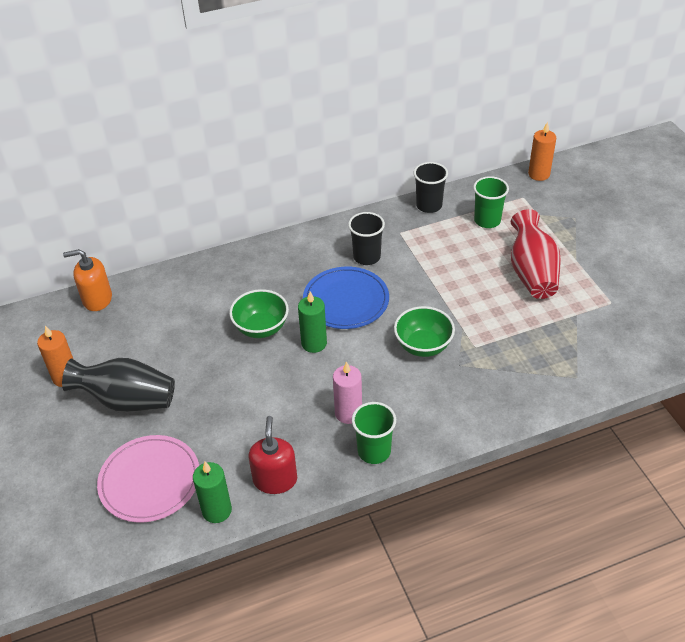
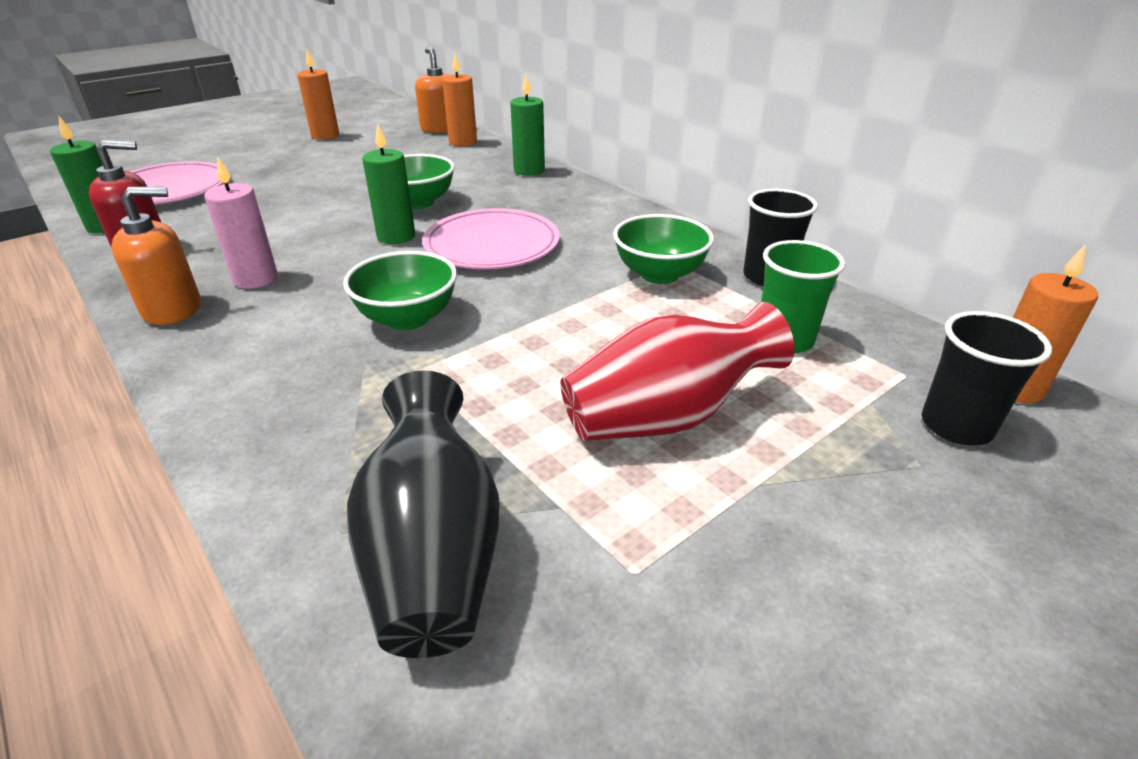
camera: 70 degrees right, 10 degrees down
(127, 401) = (290, 162): black vase -> black vase (433, 554)
(143, 290) = (463, 142): none -> orange candle
(230, 263) = (529, 170): none -> green candle
(346, 300) = (492, 244): blue plate -> pink plate
(367, 257) = (597, 245): black cup -> black cup (956, 426)
(374, 451) = (172, 309): green cup -> orange soap dispenser
(411, 242) = (659, 274): none -> green bowl

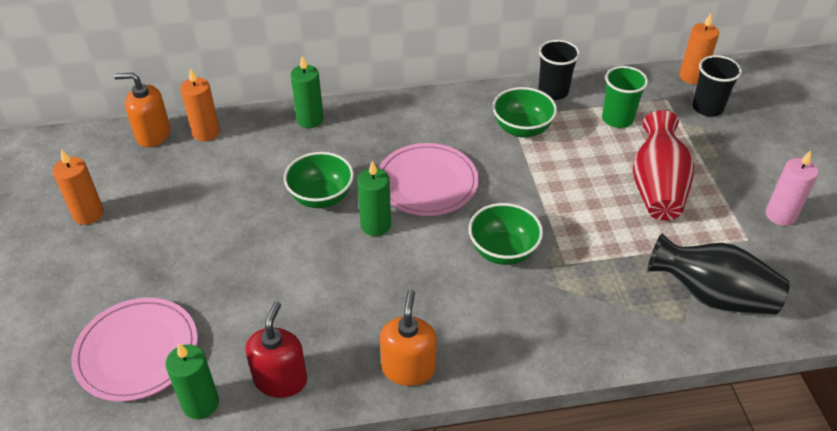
camera: 60 degrees left, 10 degrees up
(256, 279) = (391, 315): pink candle -> pink candle (780, 215)

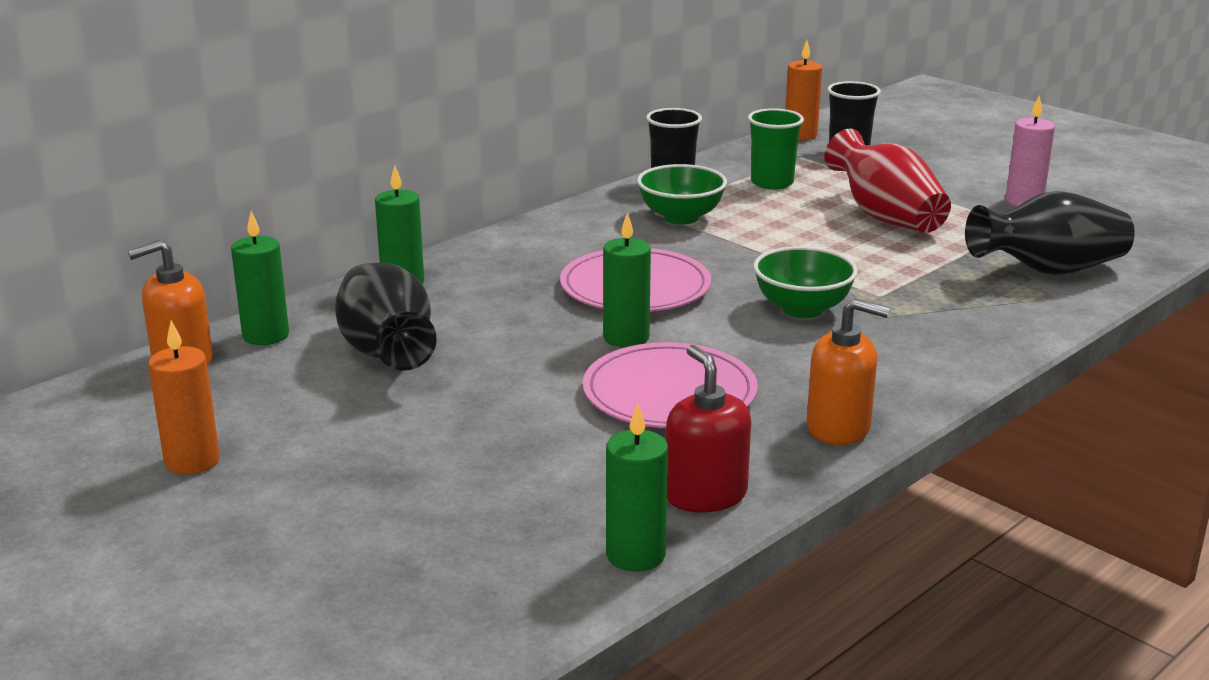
camera: 35 degrees left, 20 degrees down
(137, 351) = (473, 549): pink plate -> pink plate (669, 393)
(206, 132) = (266, 335): orange candle -> green candle
(246, 175) = (386, 352): none -> black vase
(321, 197) = (520, 338): green bowl -> none
(408, 368) = (838, 428): orange soap dispenser -> orange soap dispenser turned 135 degrees clockwise

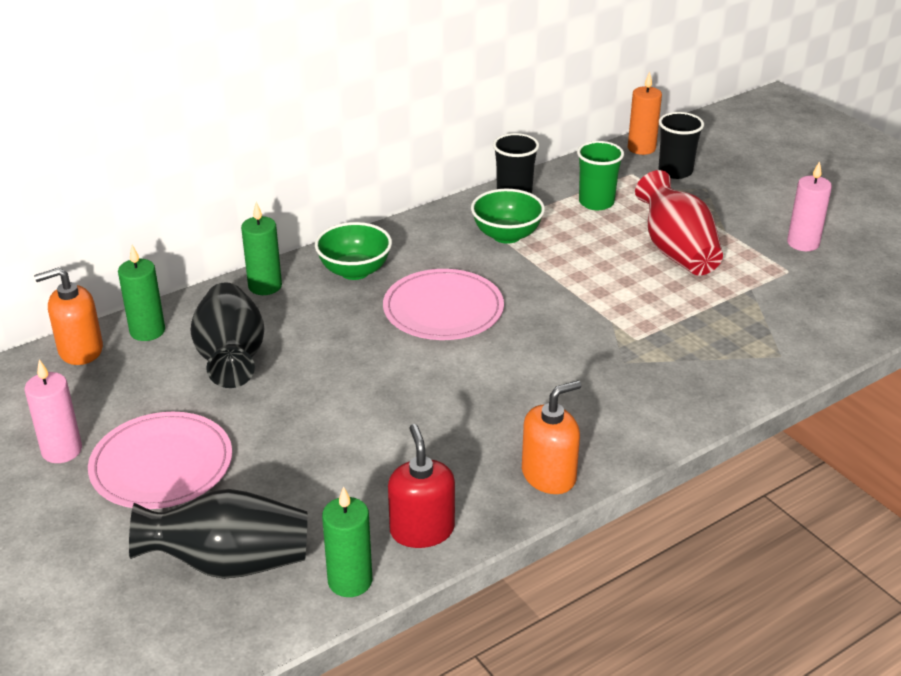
camera: 10 degrees right, 10 degrees up
(192, 461) = (62, 450): orange candle -> pink candle
(626, 338) = (417, 363): green candle -> none
(669, 393) = (431, 424): pink plate -> pink plate (161, 465)
(802, 309) = (568, 347): green bowl -> green bowl (354, 271)
(838, 428) = (549, 475): orange soap dispenser -> orange soap dispenser turned 60 degrees counterclockwise
(1048, 270) = (789, 325): black vase -> black vase (229, 563)

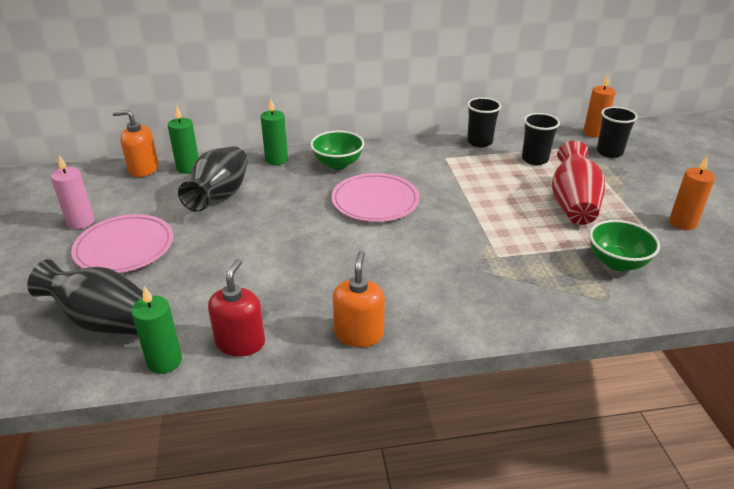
camera: 25 degrees right, 0 degrees up
(506, 235) = (455, 166): green bowl -> green bowl (617, 262)
(549, 475) = (359, 334): orange soap dispenser -> orange soap dispenser turned 75 degrees counterclockwise
(596, 202) = (534, 159): green cup -> black cup
(803, 243) = (682, 223): pink candle -> orange candle

